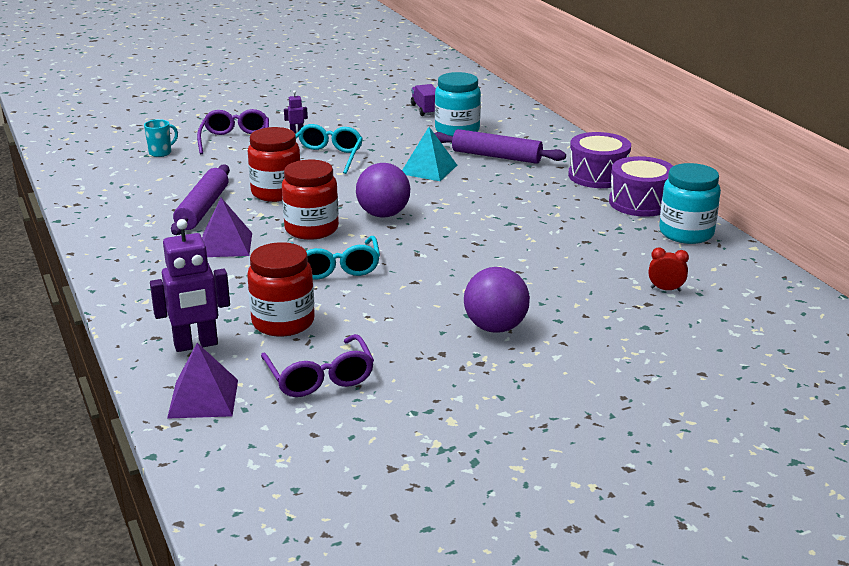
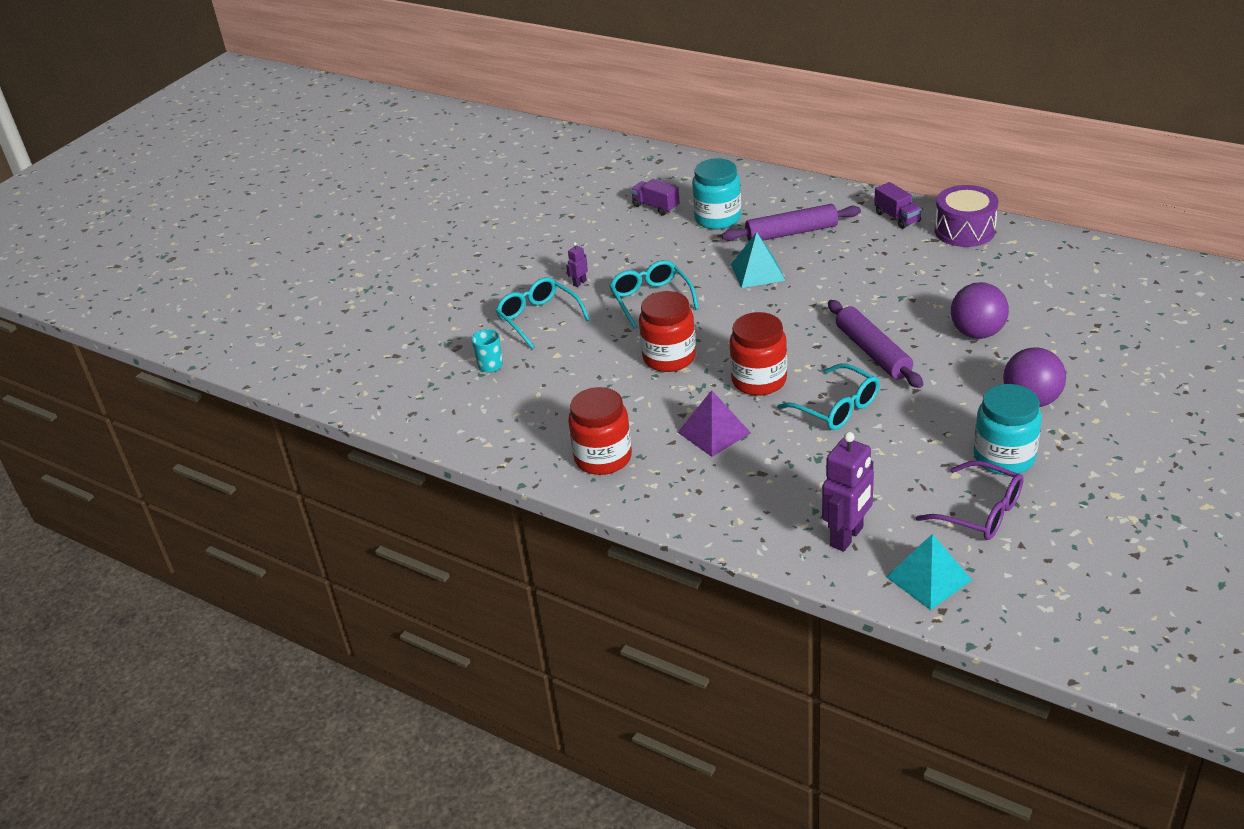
camera: 30 degrees left, 10 degrees up
(203, 209) = (634, 406): purple rolling pin -> purple rolling pin (873, 352)
(203, 398) = (928, 578): purple pyramid -> turquoise pyramid
(235, 140) = (538, 318): purple glasses -> turquoise glasses
(283, 322) = (878, 480): red jar -> red jar (603, 458)
(383, 214) = (793, 337): purple ball -> purple ball (977, 333)
(598, 176) = (897, 217): purple drum -> purple truck
(665, 289) = (1092, 305): red clock -> none
(686, 233) = (1035, 245): turquoise jar -> turquoise jar (1004, 457)

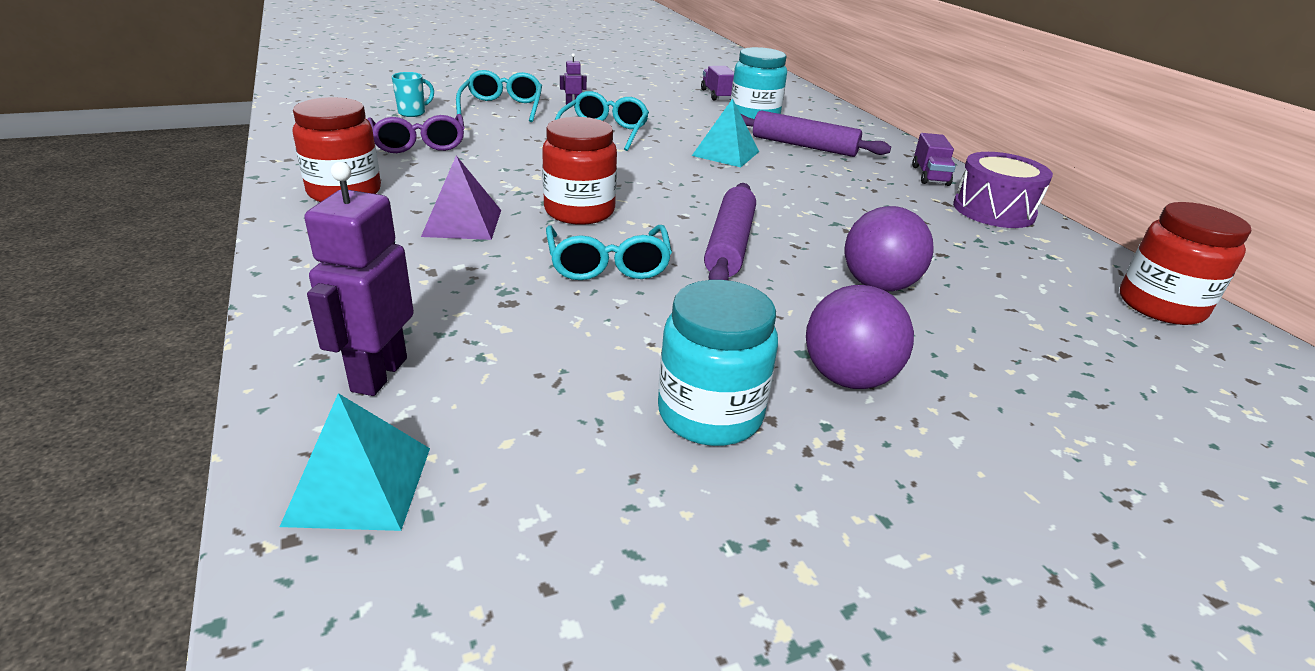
camera: 30 degrees right, 5 degrees down
(669, 357) = (540, 165): red jar -> red jar (1160, 306)
(847, 537) = (378, 374): purple robot -> purple robot turned 120 degrees clockwise
(981, 512) = (570, 455): purple glasses -> purple glasses (419, 144)

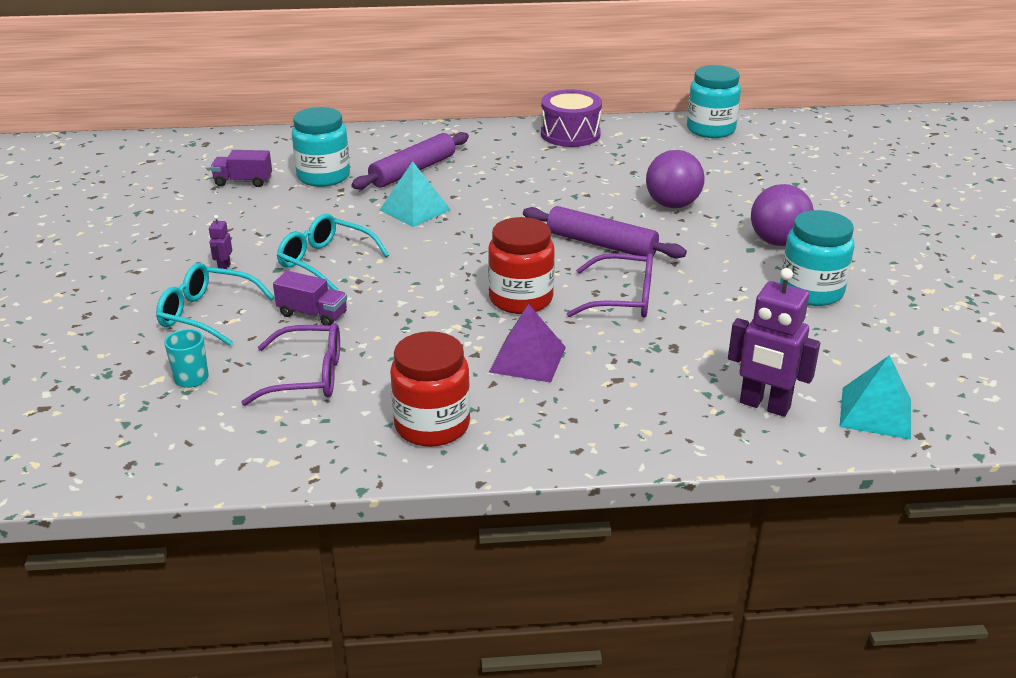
camera: 70 degrees left, 0 degrees up
(608, 265) = (623, 299): turquoise glasses -> purple glasses
(930, 175) = (499, 137): purple truck -> purple truck (312, 314)
(1160, 306) = (710, 129): red jar -> turquoise jar

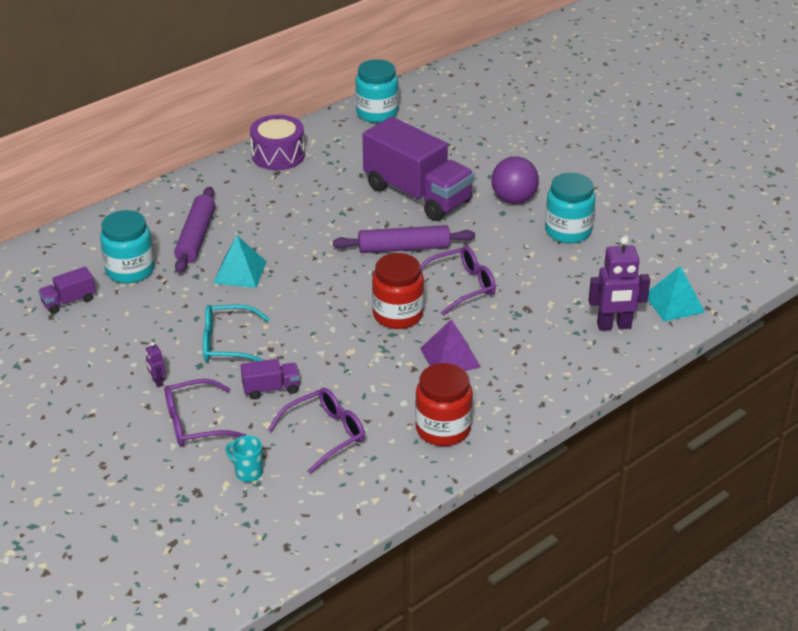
camera: 35 degrees left, 5 degrees up
(206, 314) = (194, 423): turquoise glasses -> purple glasses
(672, 205) = (417, 194): purple ball -> purple truck

